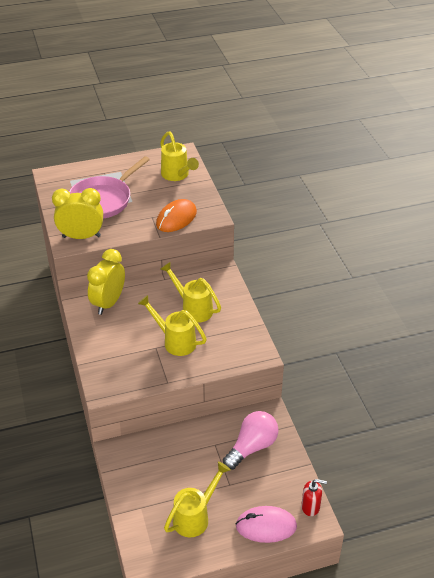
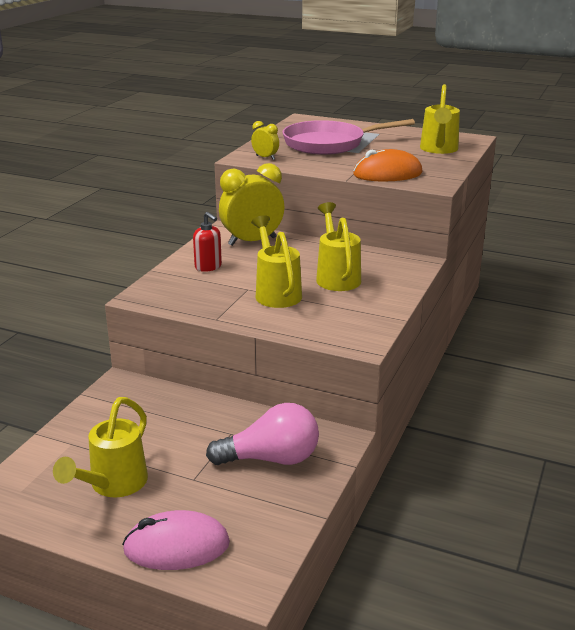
camera: 40 degrees right, 15 degrees down
(81, 236) = (265, 157): yellow clock -> yellow clock, size x0.48
(195, 516) = (113, 485): yellow watering can -> yellow watering can turned 120 degrees clockwise
(266, 526) = (176, 546): pink mouse -> pink mouse turned 45 degrees counterclockwise
(310, 507) = (262, 563): red soap dispenser -> red soap dispenser (208, 267)

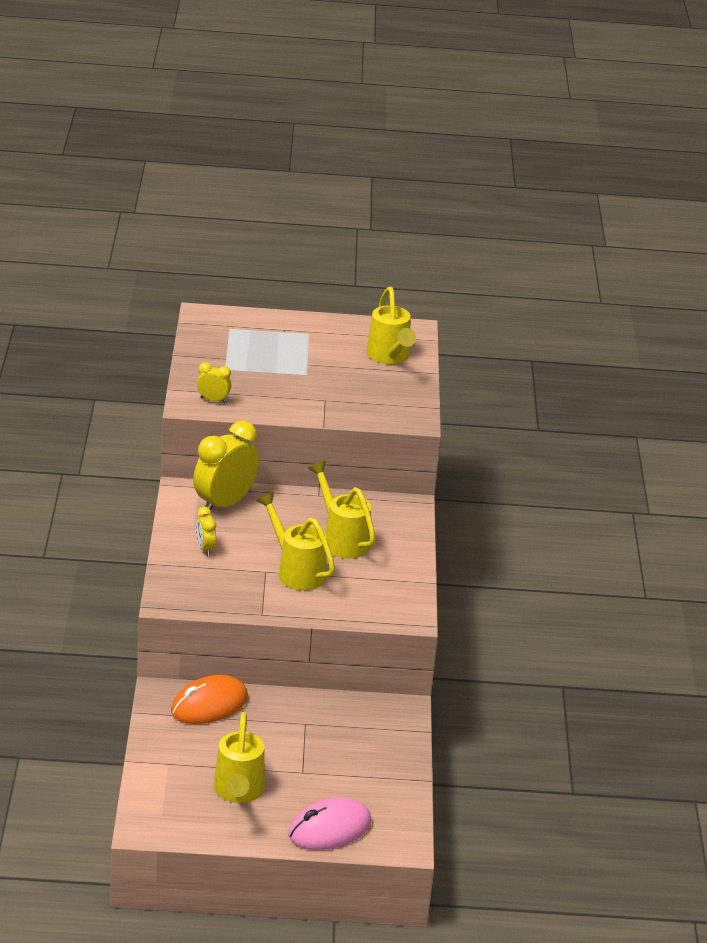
camera: 25 degrees left, 5 degrees up
(208, 267) = (205, 549): red soap dispenser -> yellow clock
(271, 459) = (357, 740): pink light bulb -> none
(329, 144) = (266, 363): pink pan -> none
(387, 174) = (359, 410): orange mouse -> orange mouse (209, 705)

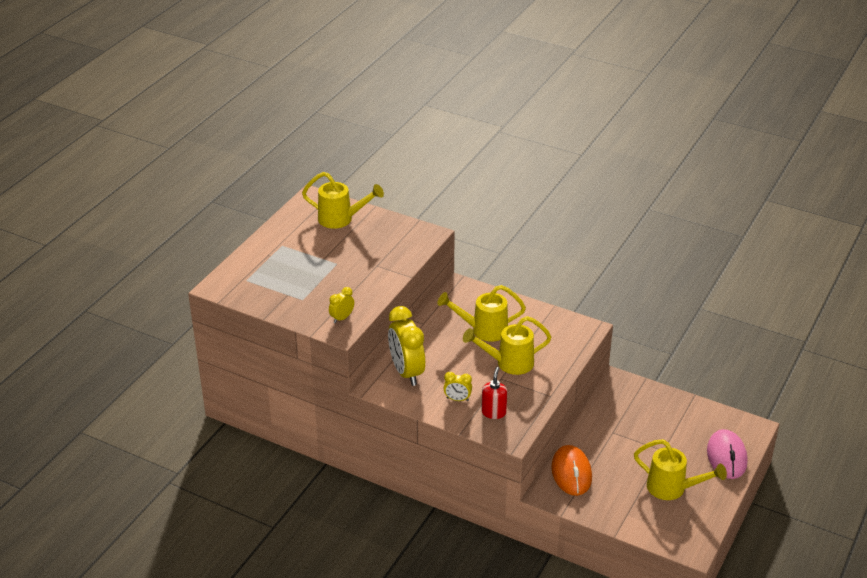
camera: 60 degrees left, 5 degrees up
(202, 579) = (493, 412): none -> red soap dispenser

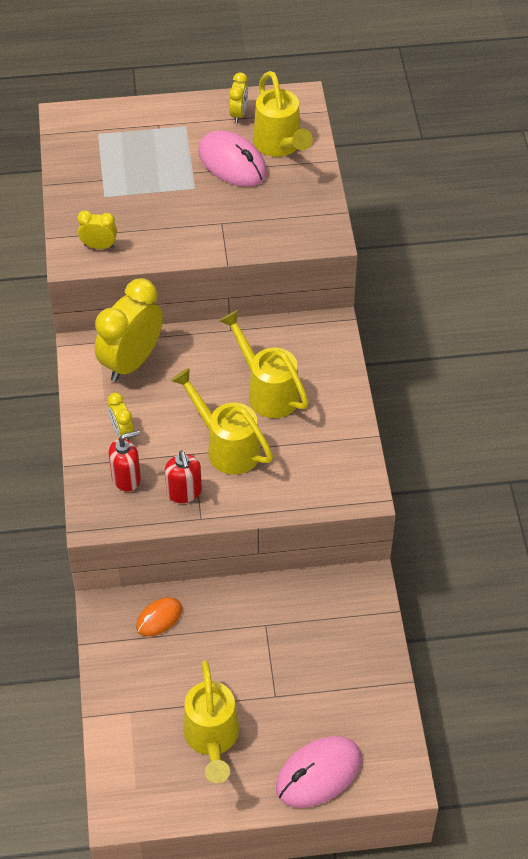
camera: 55 degrees right, 15 degrees up
(297, 222) = (238, 114): none -> yellow clock
(334, 241) = (232, 163): none -> pink mouse
(526, 394) = (184, 492): none -> red soap dispenser
(571, 473) = (159, 618): orange mouse -> orange mouse, size x0.58

